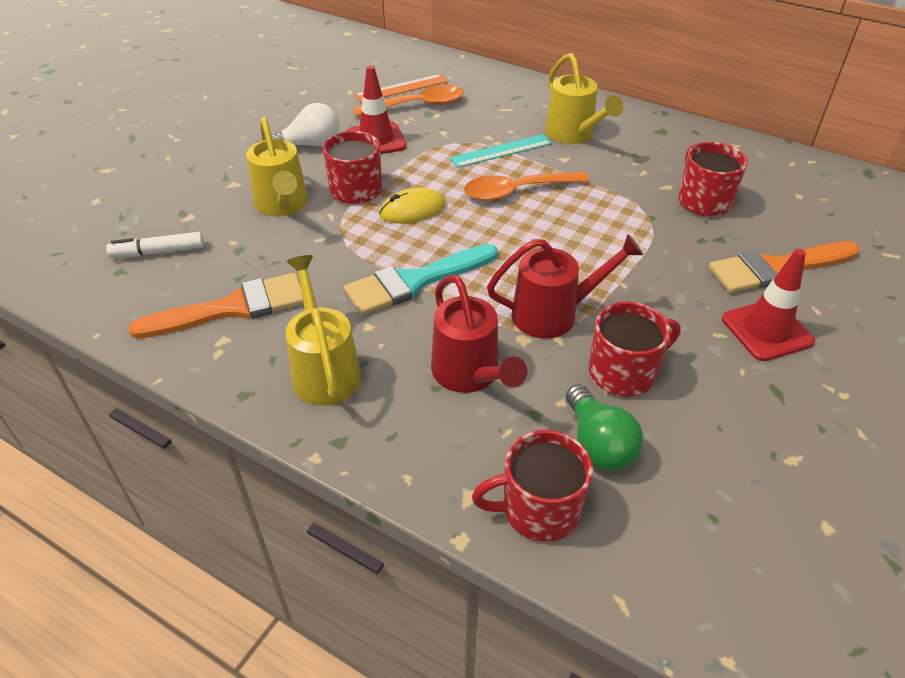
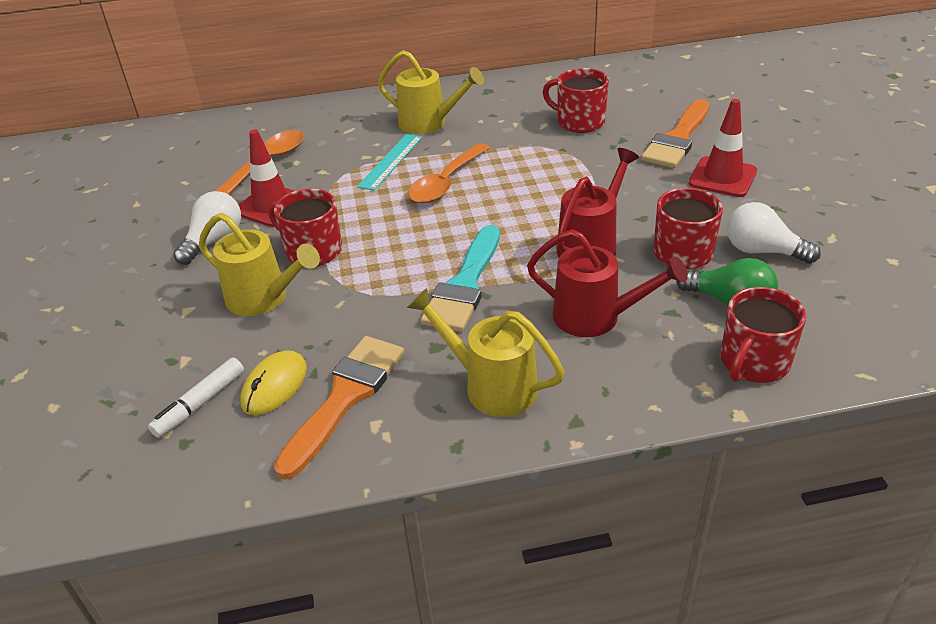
camera: 40 degrees left, 5 degrees down
(401, 88) = (232, 157): orange ruler -> none
(412, 210) = (385, 239): yellow mouse -> yellow mouse (274, 386)
(700, 422) = (762, 251): none -> white light bulb

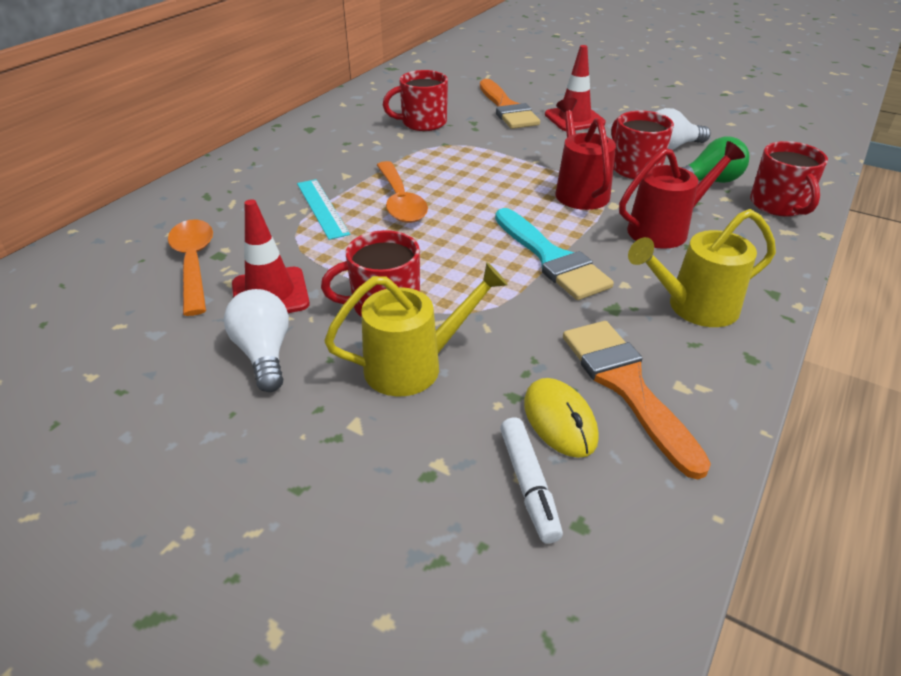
camera: 50 degrees left, 0 degrees up
(429, 123) = (302, 168): yellow watering can -> none

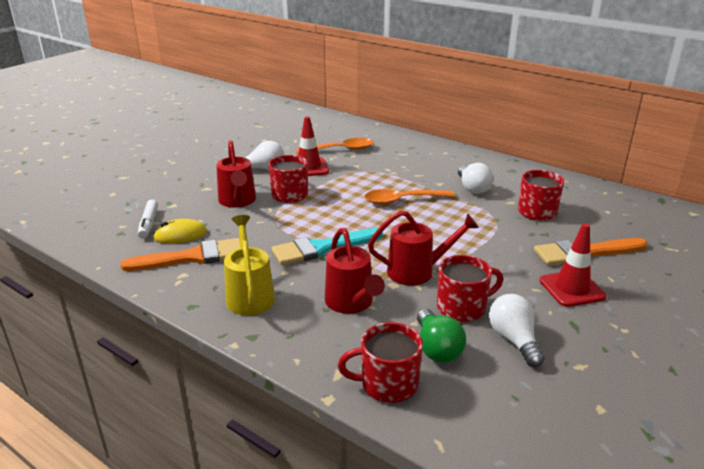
camera: 95 degrees right, 10 degrees down
(322, 208) = (395, 177): turquoise ruler -> none
(362, 154) = (472, 188): none -> white light bulb
(415, 365) = (238, 201): yellow watering can -> red watering can
(528, 485) = (148, 223): white marker -> white marker turned 90 degrees counterclockwise

